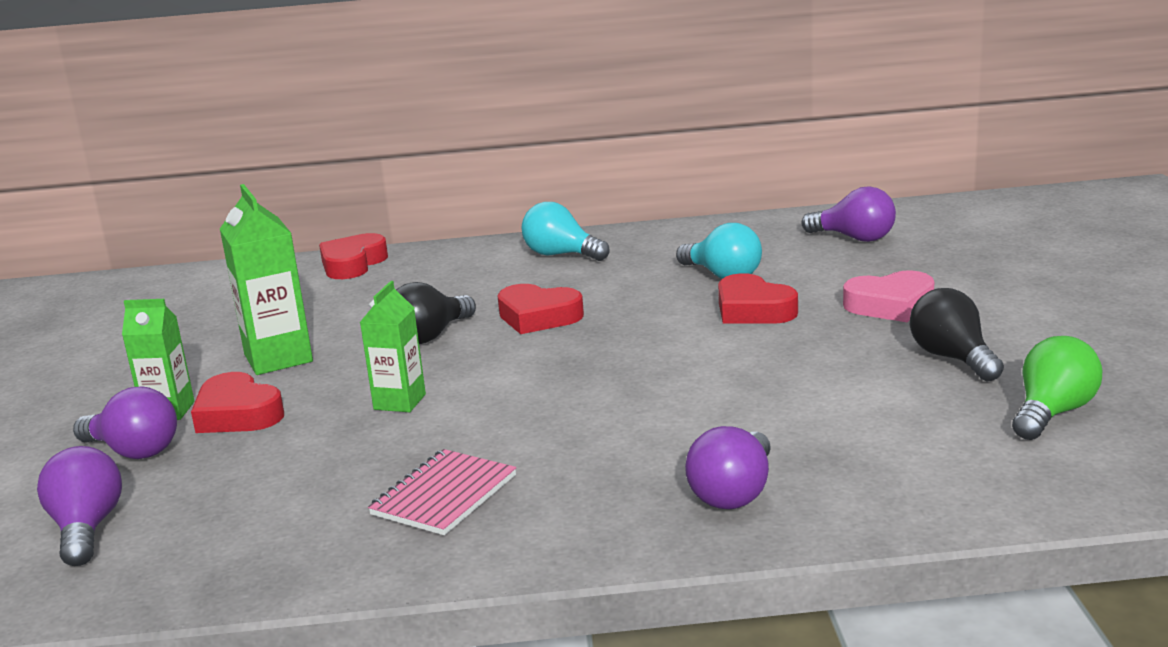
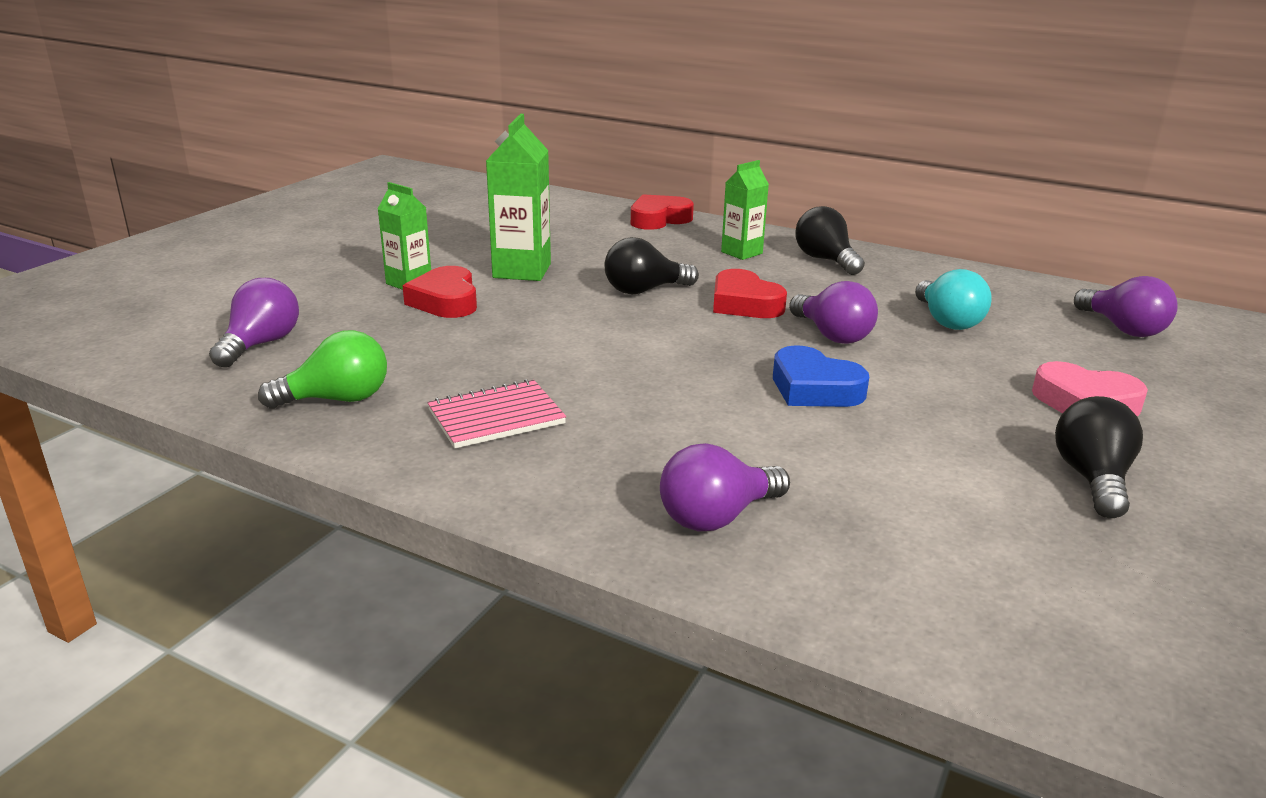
camera: 30 degrees right, 5 degrees up
(134, 451) = (354, 302): purple light bulb -> purple light bulb (832, 335)
(399, 402) = (559, 332): green carton -> green carton (741, 253)
(561, 255) = (825, 260): turquoise light bulb -> black light bulb
(685, 367) = (814, 388): none -> blue heart
(753, 310) = (938, 360): red heart -> none
(1052, 413) = (1144, 581): green light bulb -> green light bulb (337, 399)

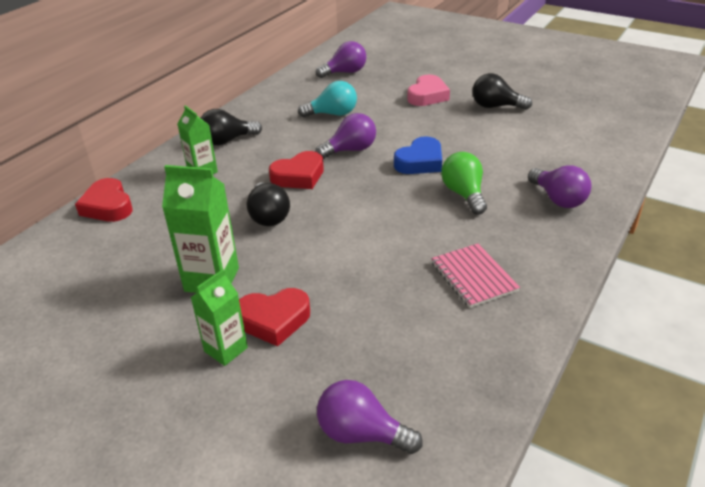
camera: 85 degrees left, 10 degrees up
(337, 399) = (461, 360): green light bulb -> green light bulb (464, 194)

